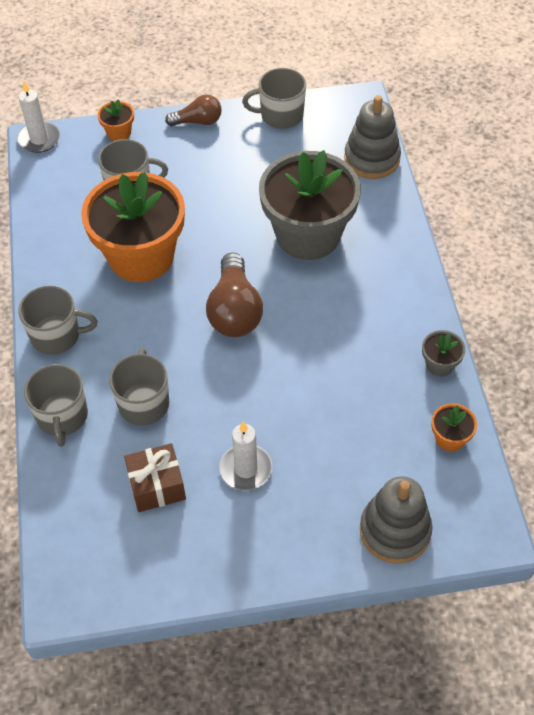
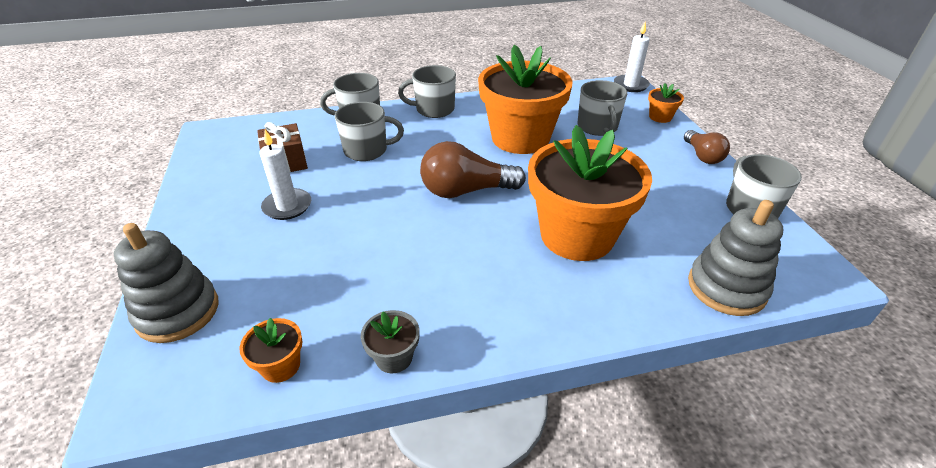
camera: 85 degrees right, 15 degrees down
(57, 335) = (434, 109): grey mug -> grey mug turned 90 degrees clockwise
(308, 235) = (577, 235): grey flower pot -> orange flower pot

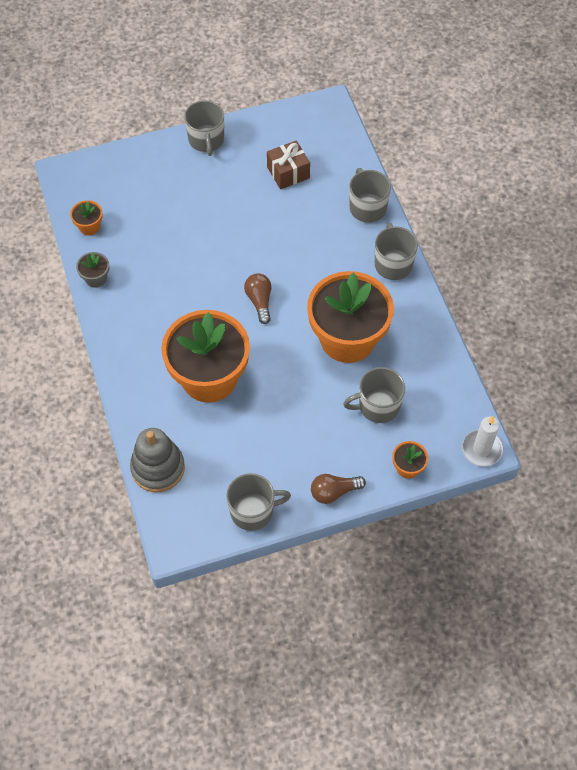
camera: 85 degrees right, 20 degrees up
(178, 312) = (127, 166): grey stacking toy -> none
(287, 206) = (230, 190): white candle -> none
(367, 150) = (312, 224): grey mug -> grey mug (206, 140)
(466, 191) = (259, 301): brown light bulb -> brown light bulb, size x0.61

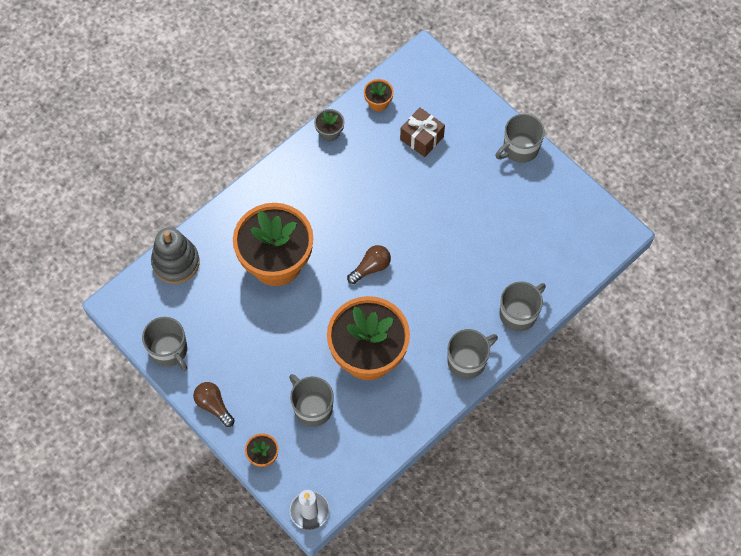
camera: 65 degrees right, 5 degrees up
(288, 172) = (521, 231): brown gift -> brown gift (422, 138)

